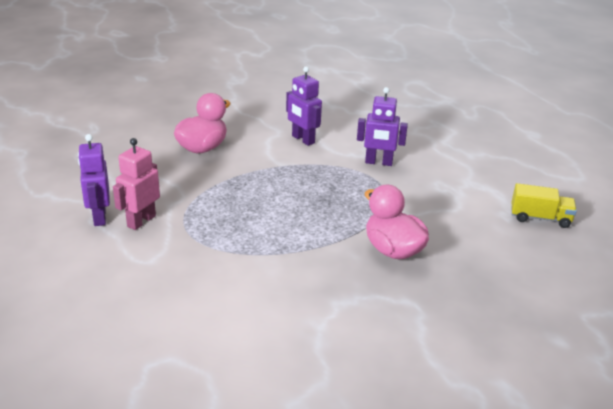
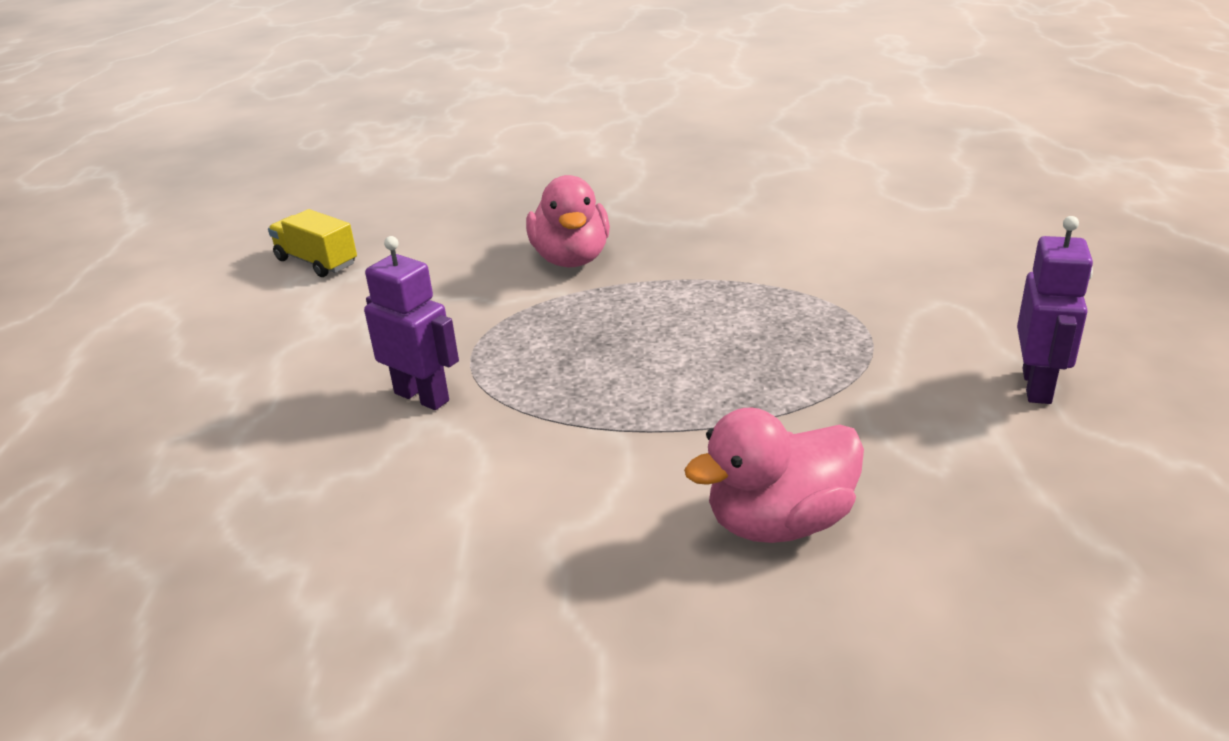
camera: 150 degrees left, 0 degrees up
(141, 221) = (952, 364): pink robot -> none
(303, 139) = (515, 494): purple robot -> none

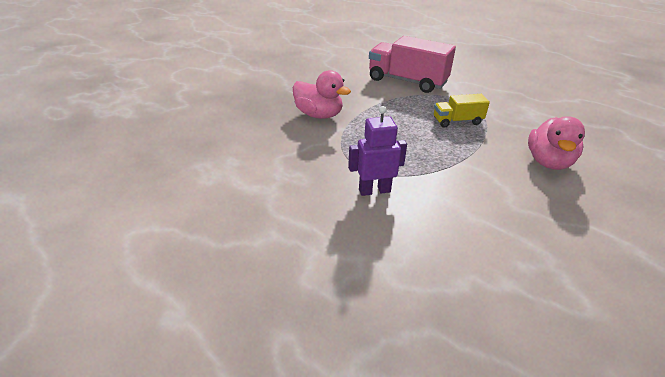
camera: 50 degrees left, 5 degrees up
(317, 262) = (199, 165): yellow truck -> yellow truck (457, 121)
(837, 262) = (407, 81): none -> pink truck
(1037, 386) = (520, 95): purple robot -> none

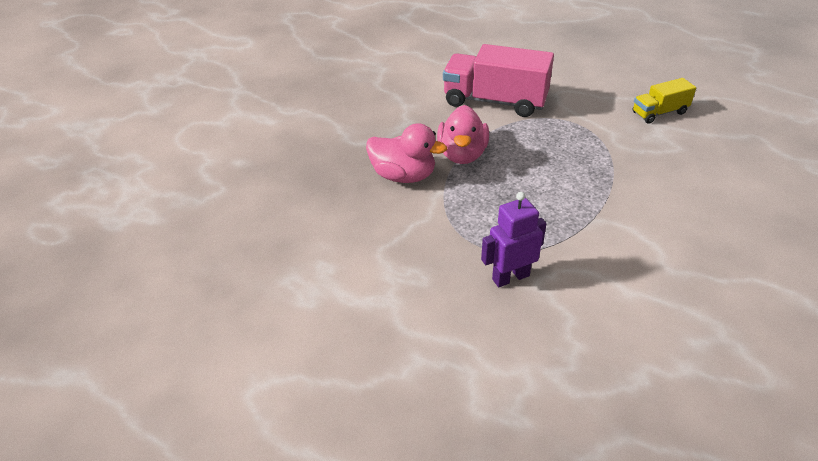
camera: 10 degrees left, 5 degrees up
(457, 121) = (575, 157): yellow truck -> yellow truck (659, 113)
(548, 162) = (692, 200): pink duck -> pink duck (462, 155)

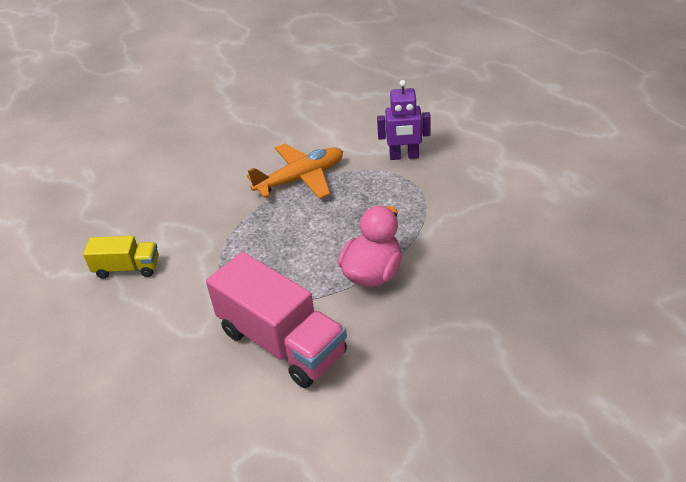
camera: 155 degrees left, 0 degrees up
(403, 176) = (448, 264): pink duck -> none
(601, 220) = (300, 178): none -> orange plane

